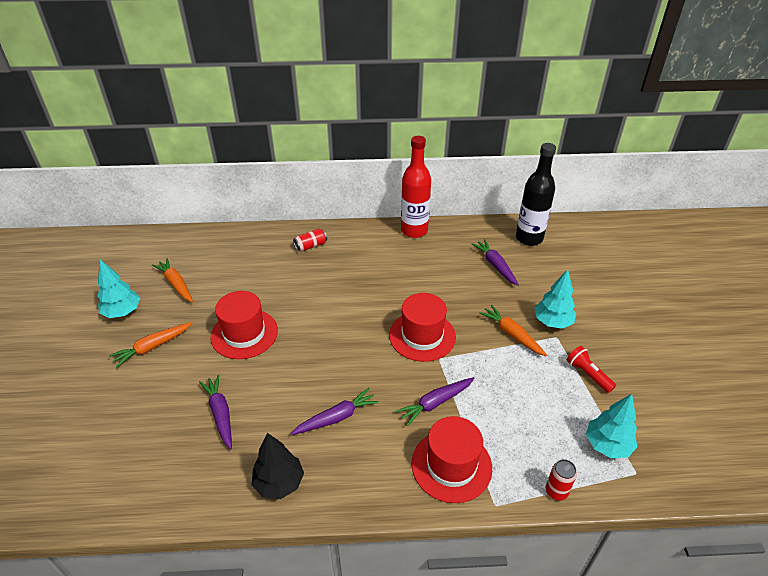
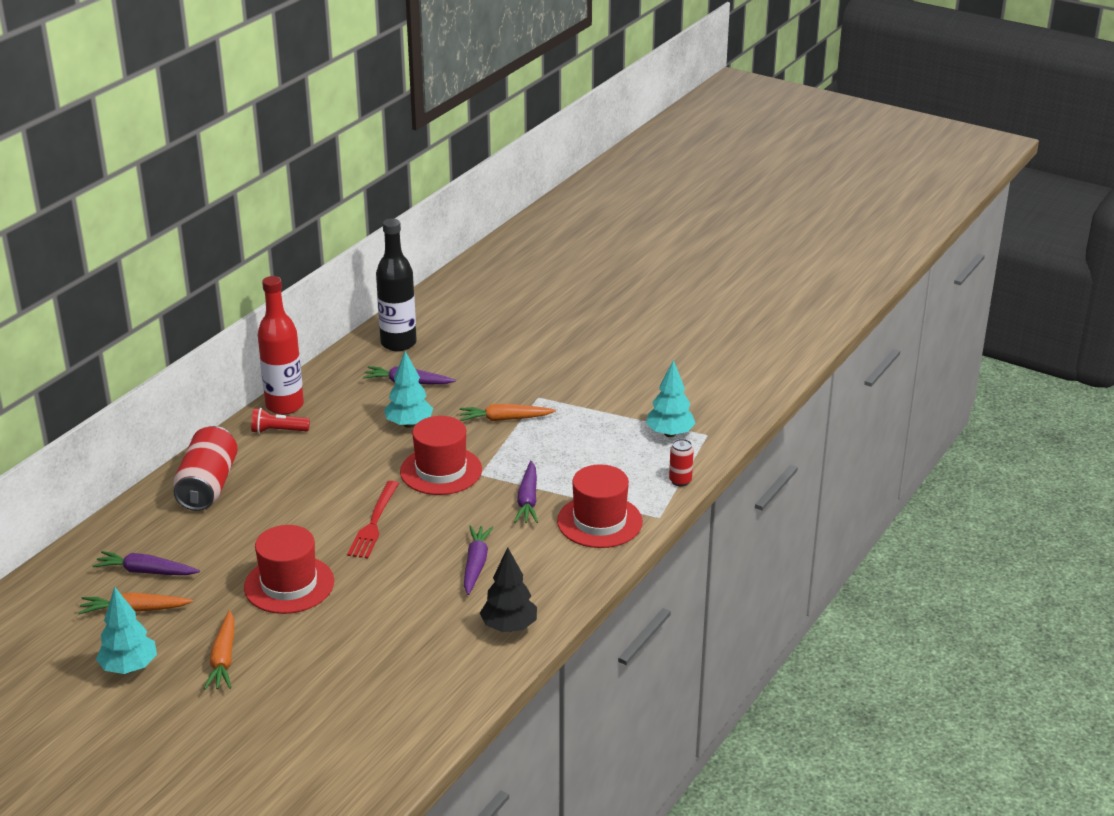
camera: 55 degrees left, 10 degrees down
(220, 414) = (384, 637): purple carrot -> purple carrot (146, 571)
(311, 246) = (207, 486): red can -> red can, size x2.03
(337, 336) = (374, 523): none -> red fork
(552, 322) = (519, 390): turquoise tree -> turquoise tree (409, 424)
(588, 374) = (596, 404): red flashlight -> red flashlight (278, 431)

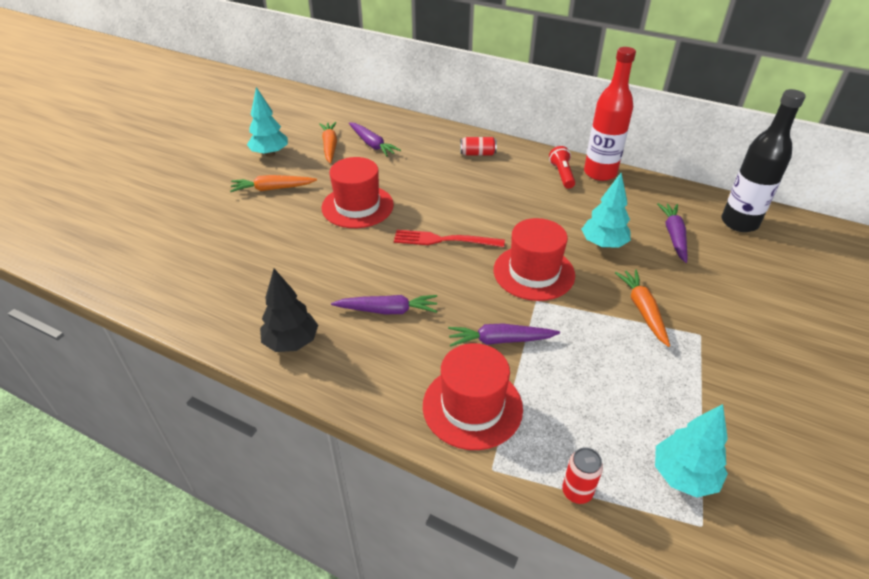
camera: 85 degrees right, 10 degrees up
(146, 571) = (372, 144): purple carrot -> purple carrot turned 135 degrees clockwise
(207, 486) = (477, 154): red can -> red can, size x0.49

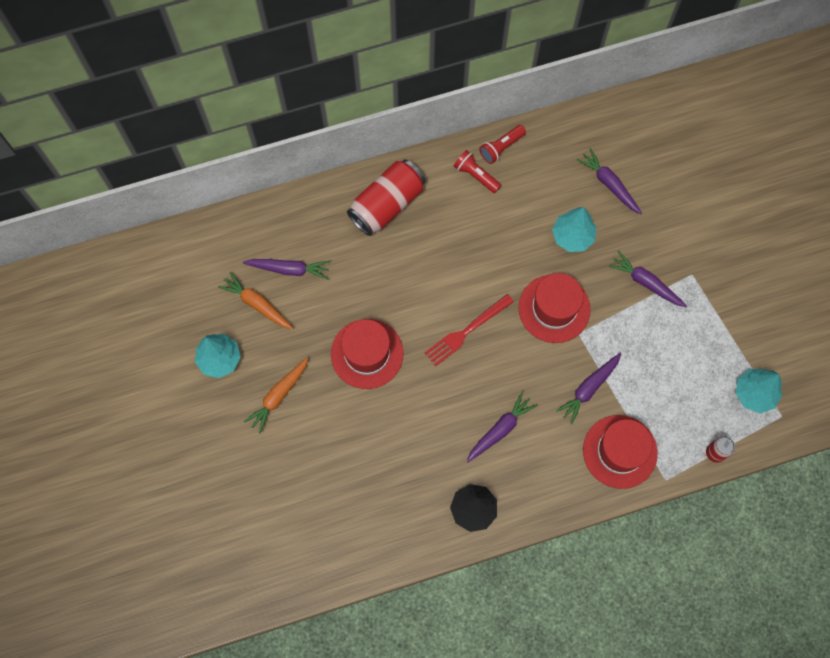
camera: 45 degrees left, 30 degrees up
(477, 154) = (387, 204): red can -> red can, size x2.03
(600, 173) = (501, 147): red bottle -> red flashlight
(643, 310) = (646, 283): orange carrot -> purple carrot
(739, 223) = (639, 128): black bottle -> none

